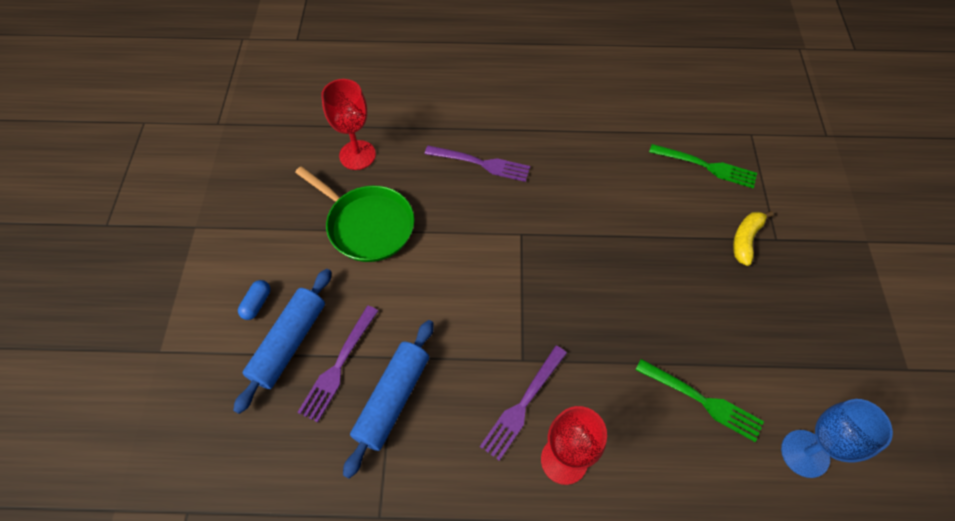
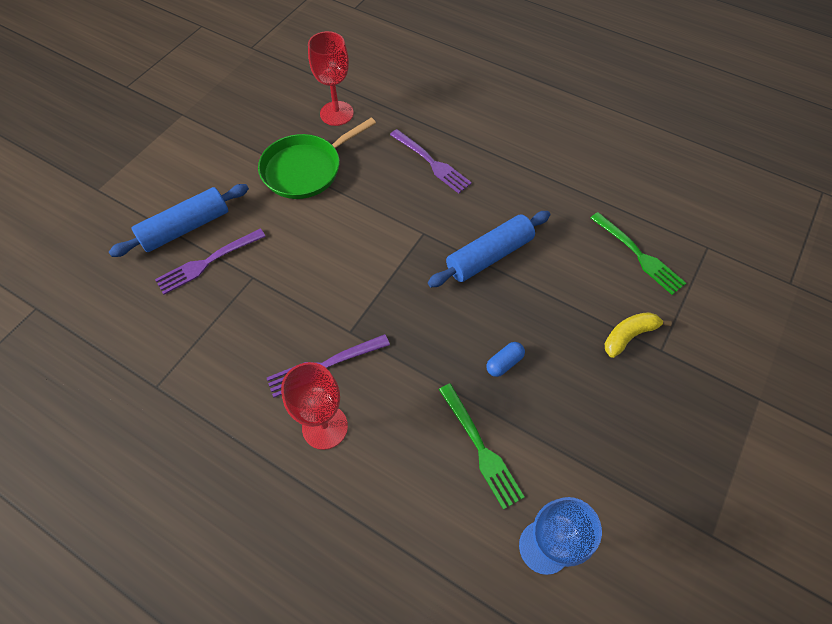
camera: 30 degrees right, 0 degrees up
(257, 303) = (184, 188): blue capsule -> blue capsule (504, 363)
(367, 225) = (305, 169): green pan -> green pan turned 75 degrees clockwise
(392, 399) = (228, 307): blue rolling pin -> blue rolling pin (489, 255)

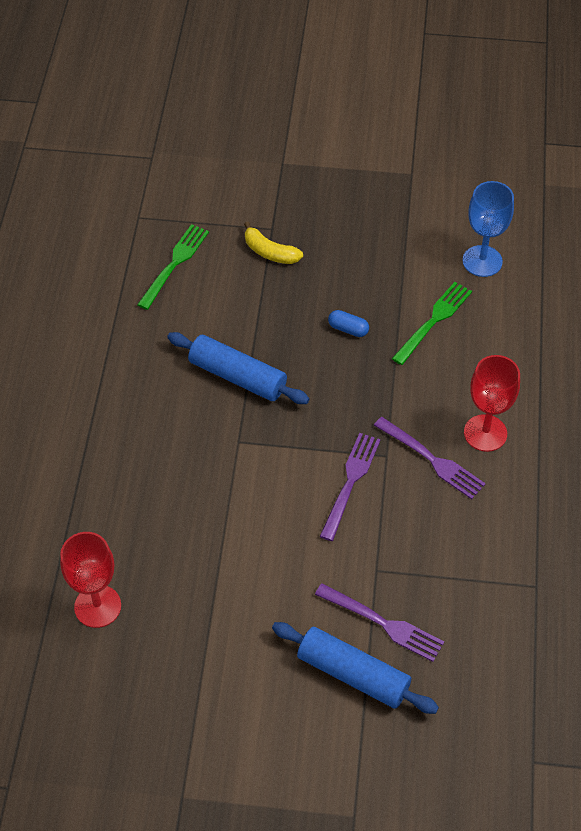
camera: 115 degrees left, 5 degrees down
(305, 169) = (206, 595): green pan -> none
(431, 162) = (134, 472): purple fork -> purple fork (350, 482)

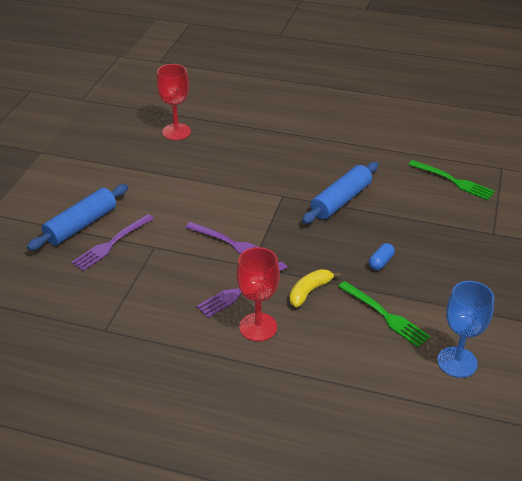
camera: 100 degrees right, 15 degrees down
(270, 252) = (466, 229): yellow banana -> yellow banana (309, 291)

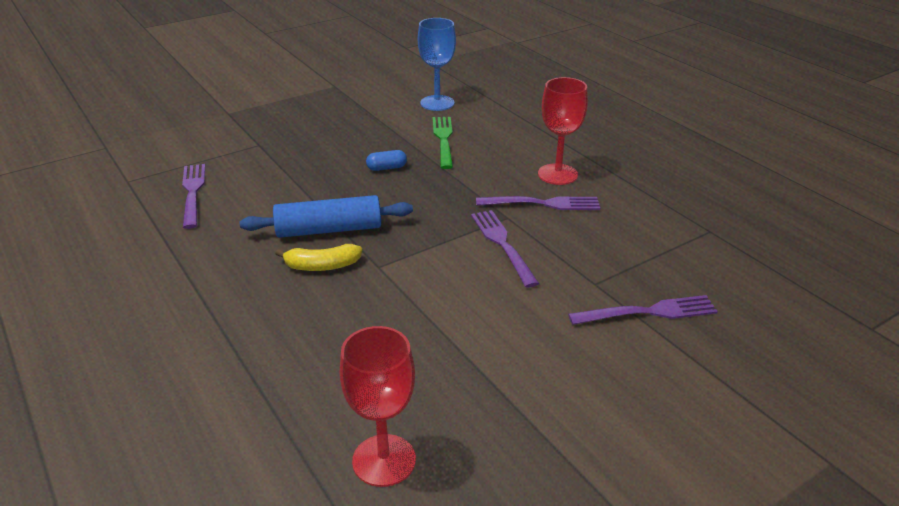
camera: 140 degrees left, 5 degrees down
(81, 225) = (676, 359): blue rolling pin -> none
(309, 291) = (480, 176): yellow banana -> yellow banana (322, 266)
(453, 181) = (193, 192): green fork -> purple fork

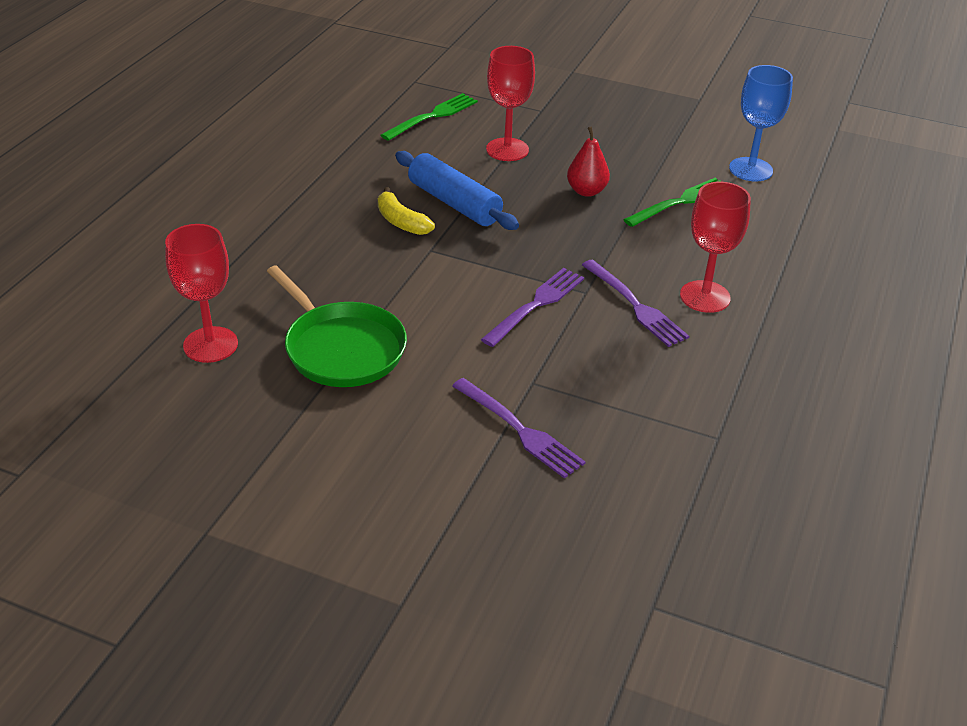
camera: 55 degrees right, 5 degrees up
(193, 192) = (432, 116): purple fork -> green fork
(289, 178) = (507, 150): none -> red goblet
(387, 168) = (586, 191): blue capsule -> red pear
(469, 369) = (342, 348): none -> green pan

